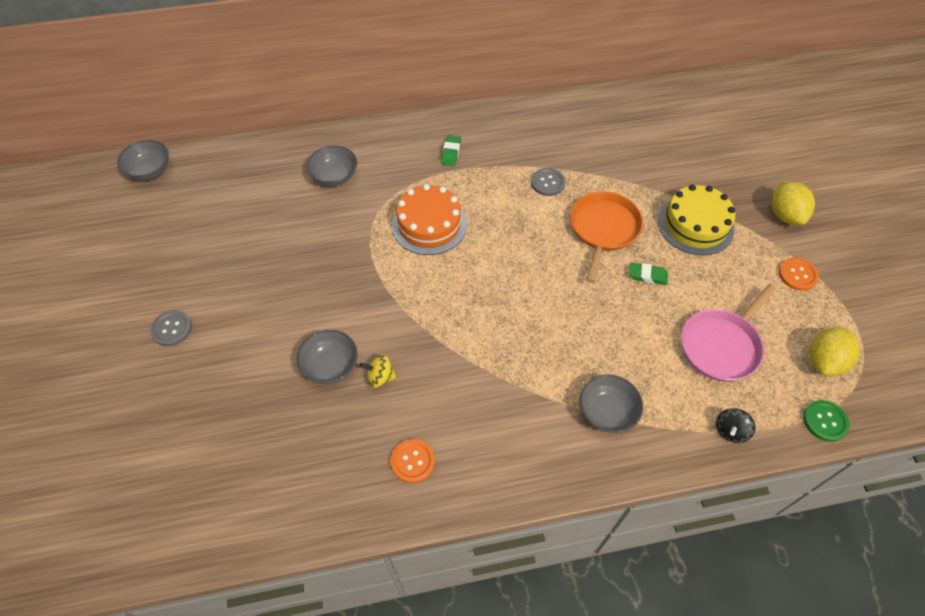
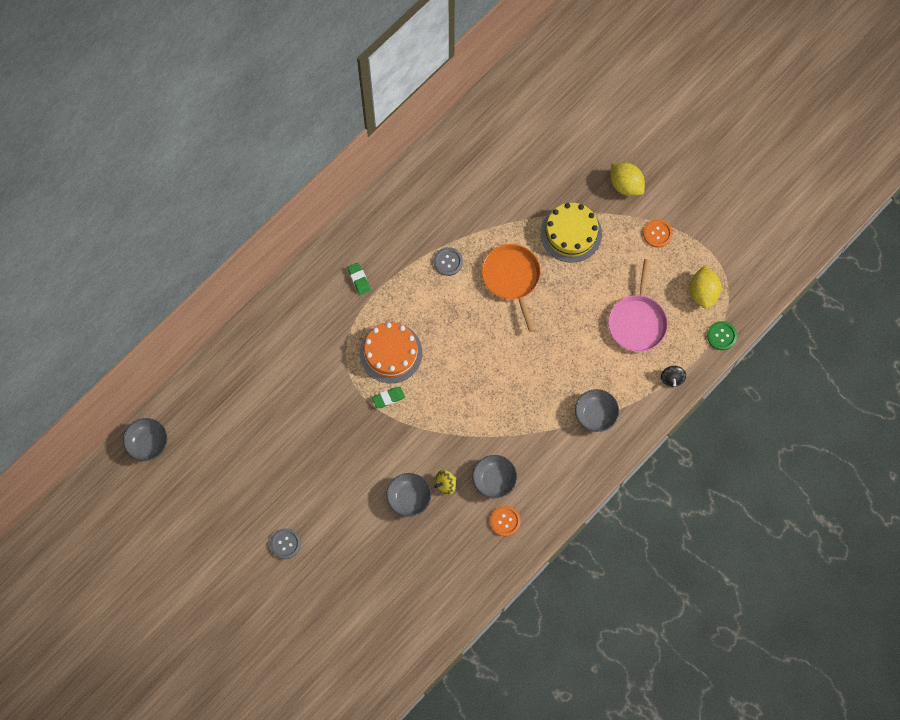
camera: 35 degrees left, 15 degrees up
(334, 176) = (290, 357): grey bowl -> grey bowl (494, 480)
(647, 276) = (563, 298): green eraser -> green eraser (388, 398)

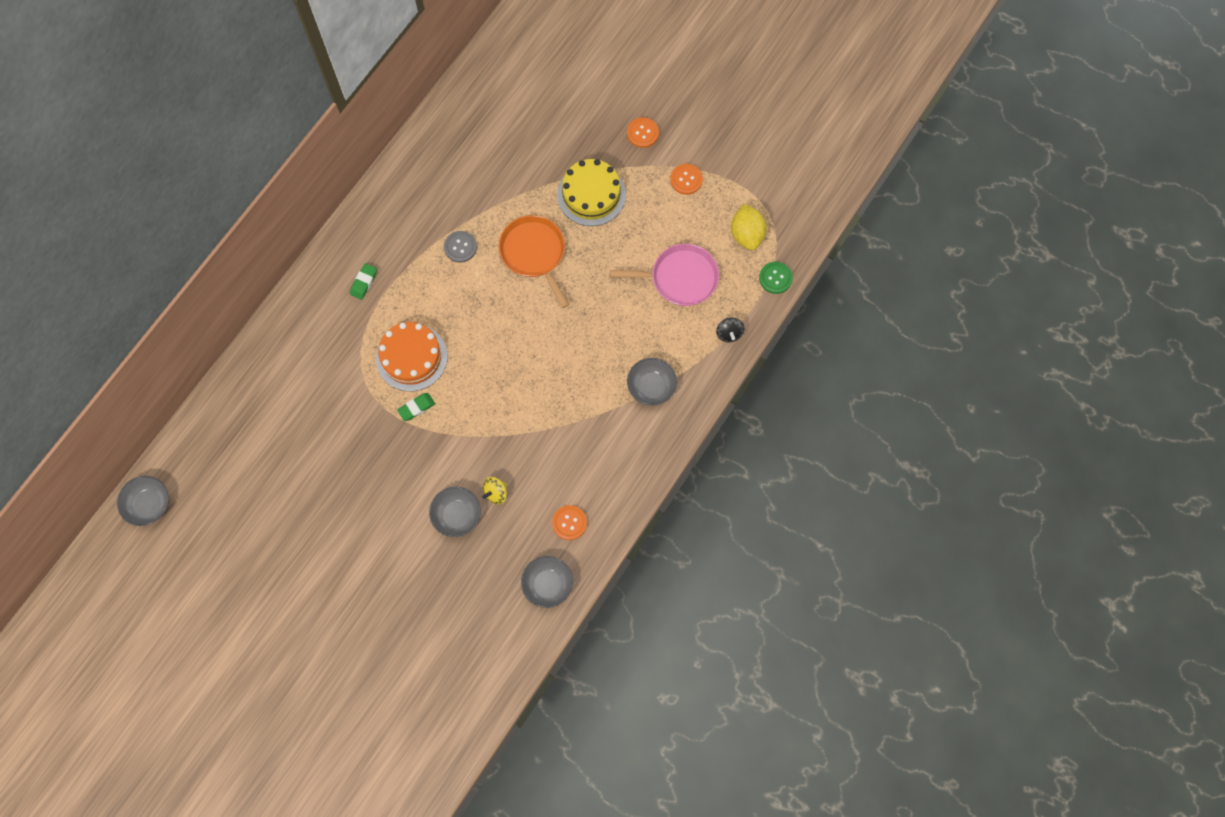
camera: 10 degrees left, 0 degrees up
(285, 544) = (323, 592): grey button -> none
(359, 279) = (364, 282): green eraser -> green eraser turned 60 degrees clockwise
(494, 480) = (550, 478): grey bowl -> grey bowl (547, 584)
(626, 185) = (642, 133): yellow lemon -> orange button
(637, 322) = (680, 278): pink pan -> pink pan turned 90 degrees counterclockwise

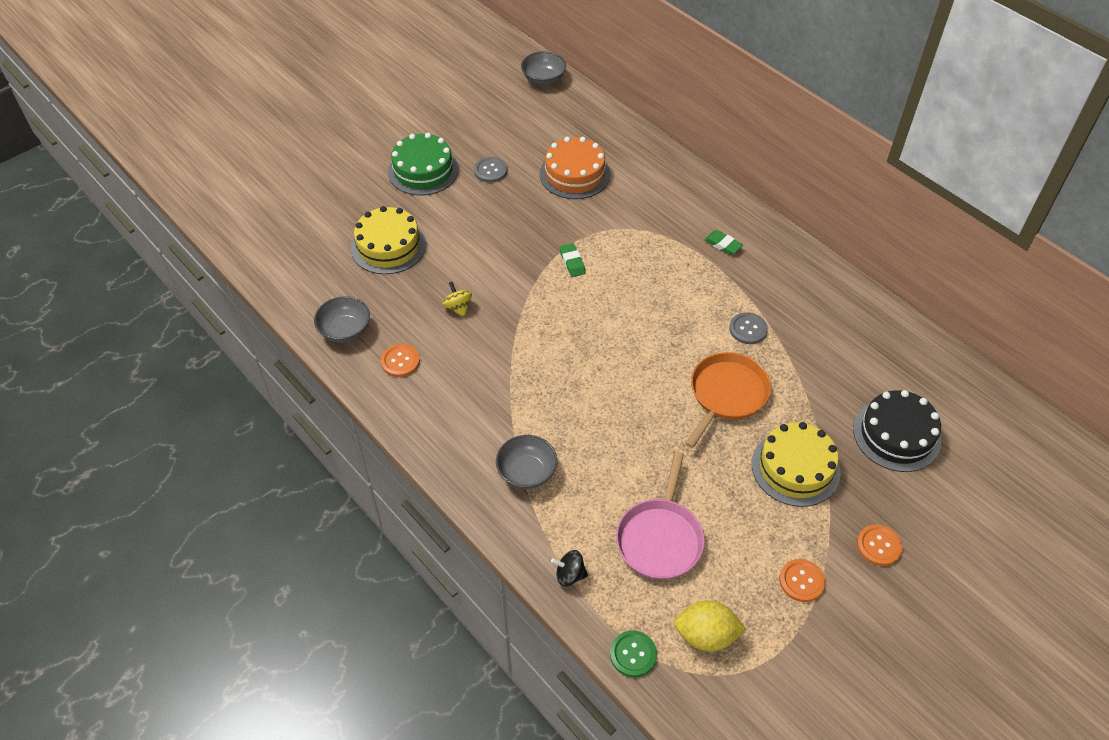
camera: 105 degrees right, 20 degrees down
(308, 518) = (490, 171): none -> grey button
(321, 586) = (423, 170): none -> green cake
(411, 357) = (628, 268): orange cake -> orange cake (574, 174)
(435, 583) = (388, 246): none -> yellow cake
(457, 515) = (448, 273): grey bowl -> none
(534, 253) = (726, 394): orange pan -> orange pan turned 45 degrees counterclockwise
(540, 128) = (896, 435): none -> black cake

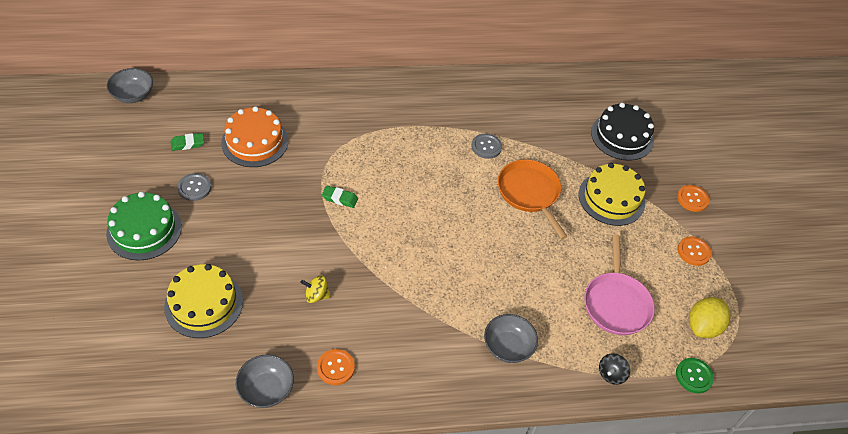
camera: 60 degrees left, 0 degrees up
(660, 538) = (616, 303): pink pan -> pink pan turned 45 degrees clockwise
(723, 245) = (404, 110): green eraser -> green eraser (187, 144)

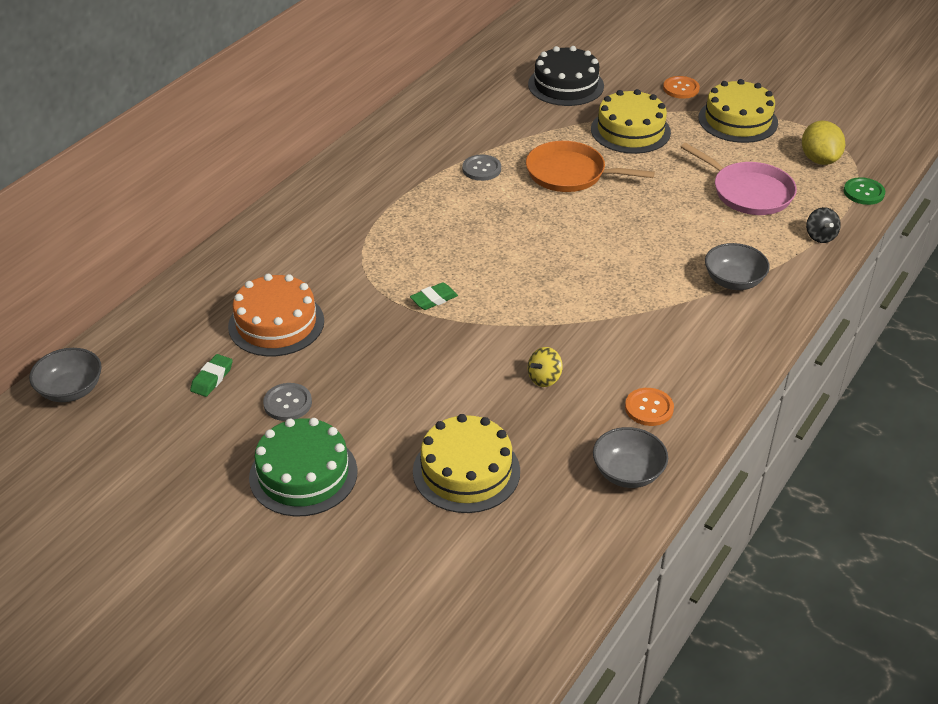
camera: 45 degrees left, 10 degrees down
(693, 252) = (738, 120): orange button -> yellow cake

